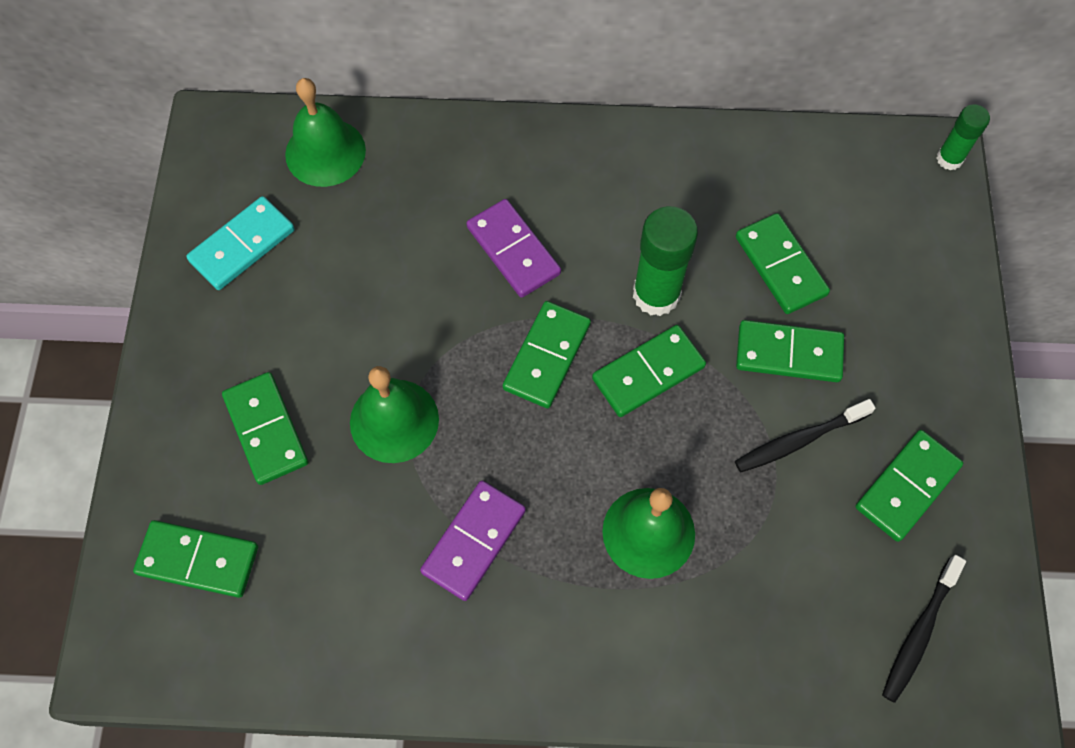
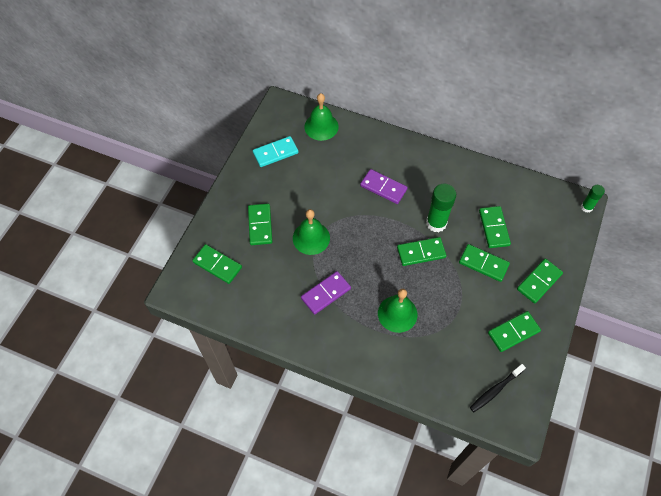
camera: 20 degrees right, 5 degrees down
(513, 250) = (383, 187): purple domino -> purple domino turned 45 degrees counterclockwise
(547, 356) = (381, 233): green domino -> green domino (539, 282)
(799, 440) = (474, 299): black toothbrush -> none

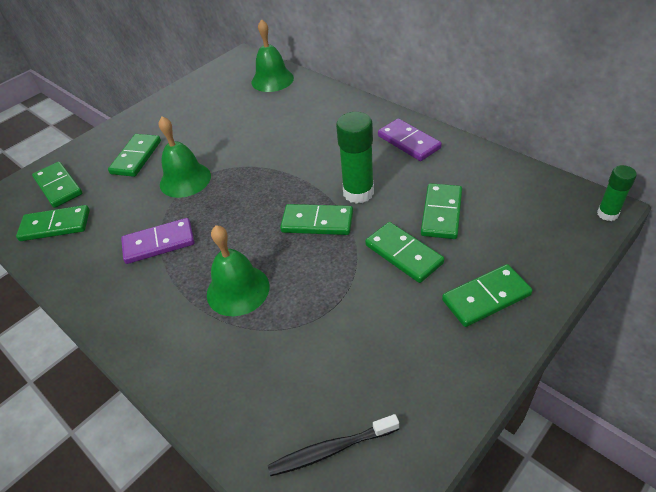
camera: 25 degrees right, 15 degrees down
(275, 153) = (205, 96): turquoise domino -> none
(383, 187) = (309, 144): purple domino -> purple domino (409, 142)
(513, 332) = (408, 362): green domino -> green domino (55, 226)

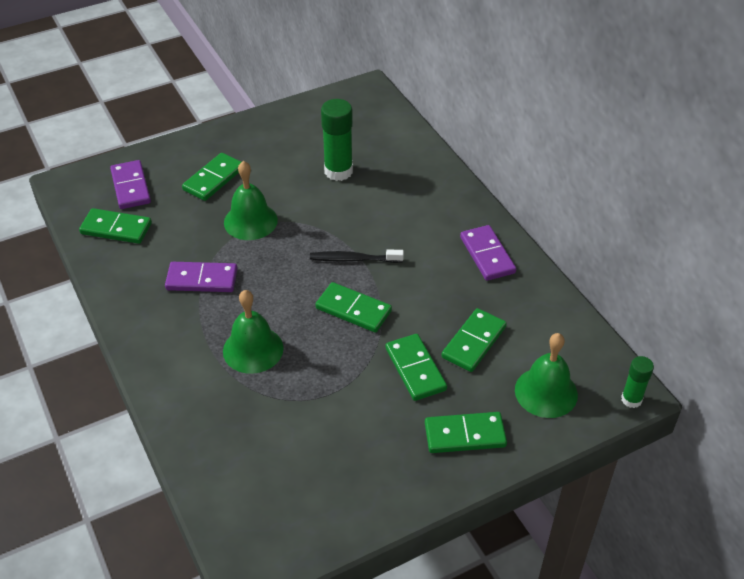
camera: 15 degrees right, 0 degrees up
(58, 186) = (131, 187): green domino -> purple domino
(272, 80) = (387, 130): green bell -> green bell (546, 392)
(331, 449) = (269, 506): black toothbrush -> black toothbrush (354, 259)
(358, 193) = (407, 293): green glue stick -> green glue stick (338, 171)

